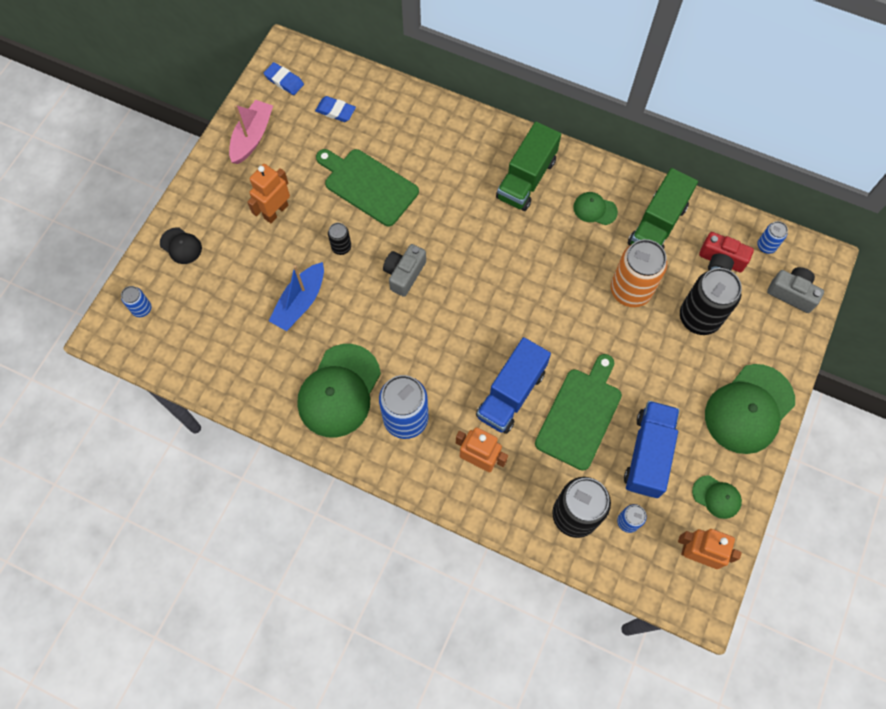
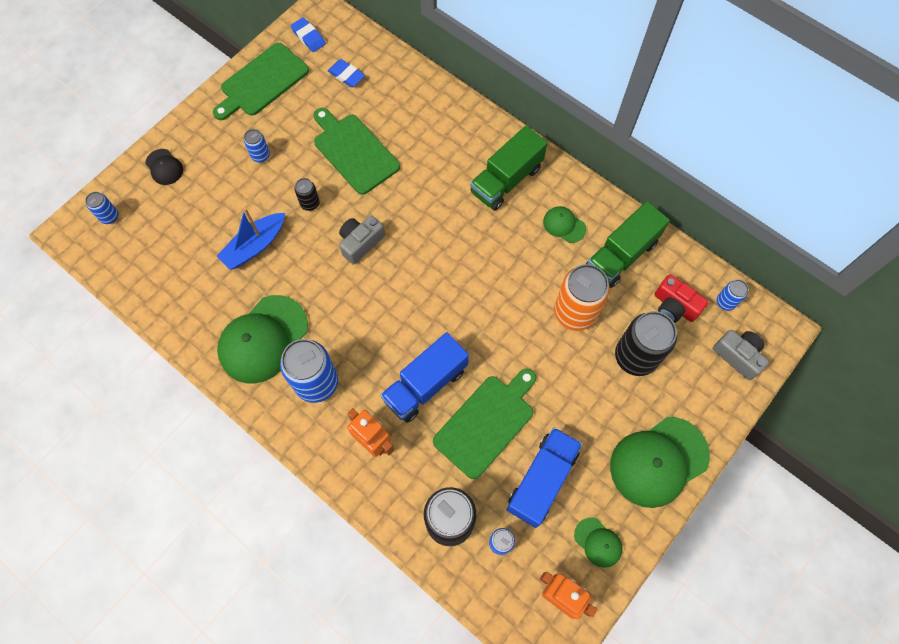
camera: 15 degrees right, 0 degrees up
(252, 137) = (262, 82): pink boat -> green cutting board
(276, 211) = (260, 156): orange robot -> blue can

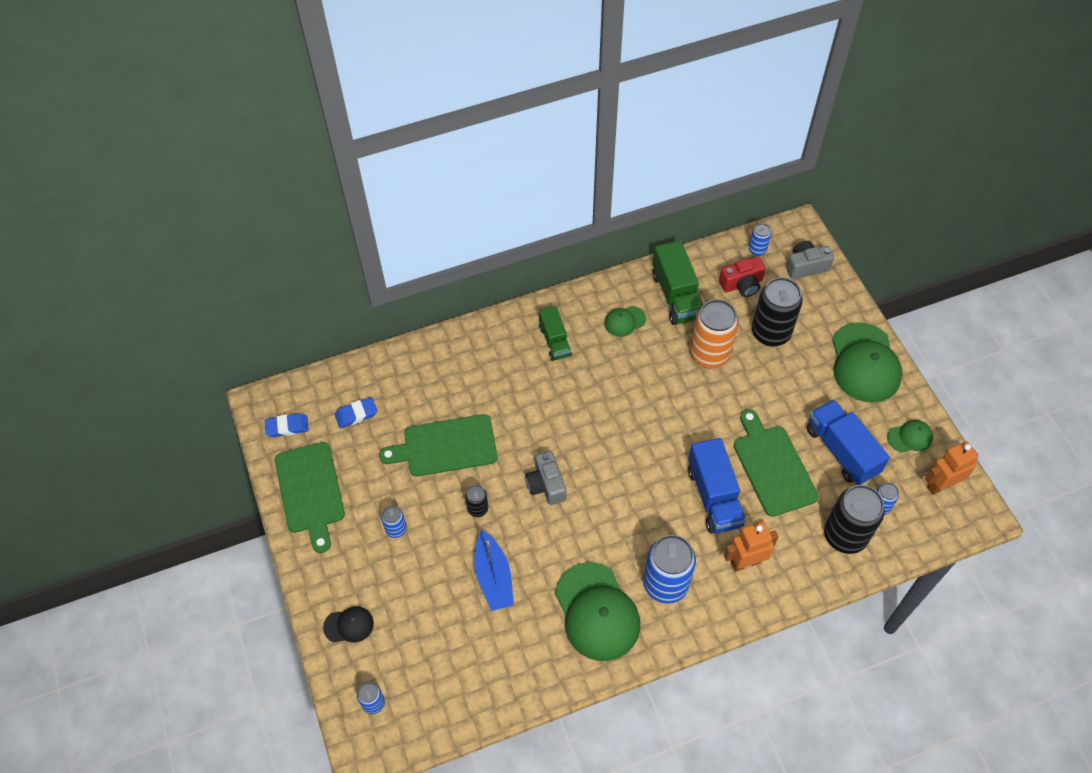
camera: 60 degrees left, 10 degrees down
(506, 180) = (554, 341): green truck -> green truck, size x0.64

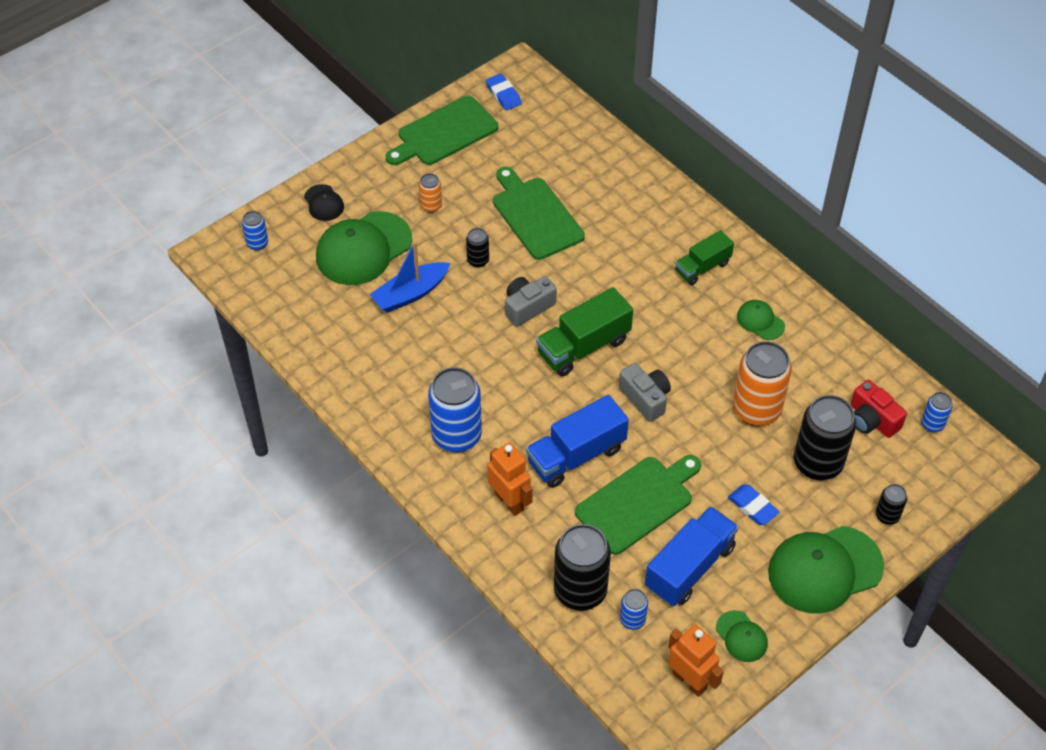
camera: 70 degrees right, 5 degrees down
(356, 414) = (540, 138): blue eraser -> blue eraser (753, 507)
(396, 529) = (431, 206): blue can -> orange can
(597, 612) = (405, 385): green cap -> green cap (363, 249)
(676, 296) = (820, 360): green truck -> green truck (583, 347)
(806, 266) = (936, 480): grey camera -> grey camera (645, 398)
(828, 307) = (887, 516): none -> black can

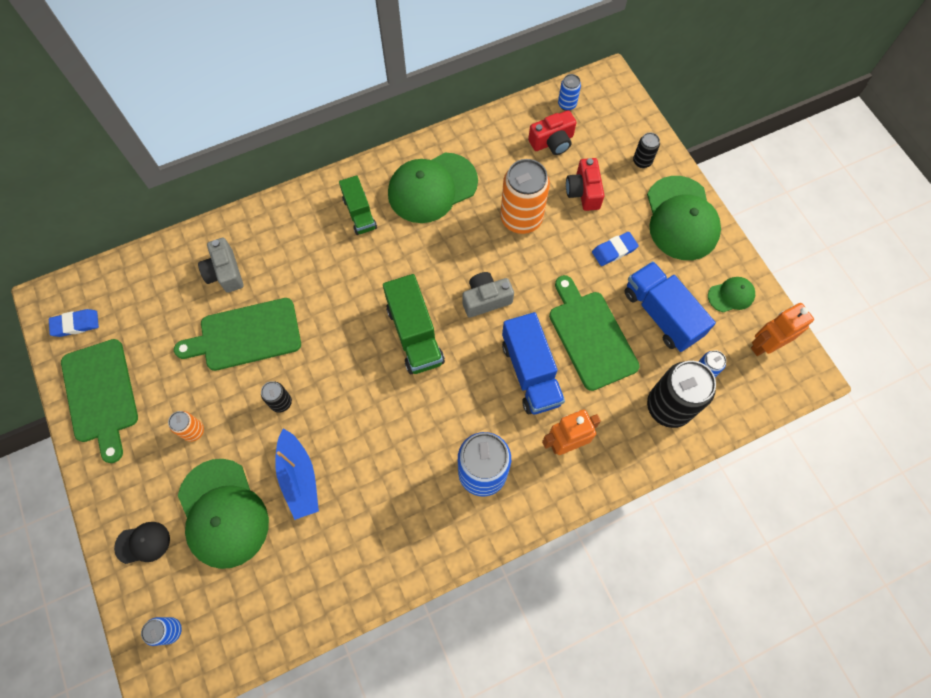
camera: 75 degrees left, 15 degrees up
(527, 307) = (353, 371): grey camera -> grey camera (225, 272)
(760, 321) = (432, 188): green cap -> green cap, size x2.08
(817, 463) = (583, 192): black can -> red camera

